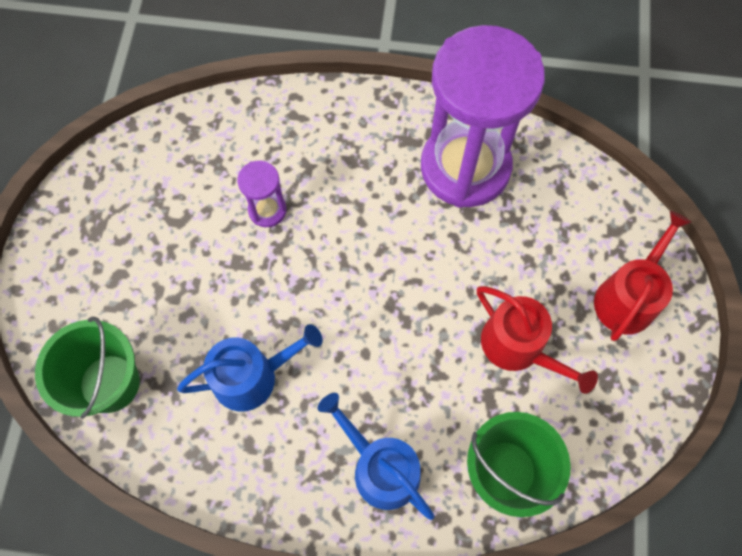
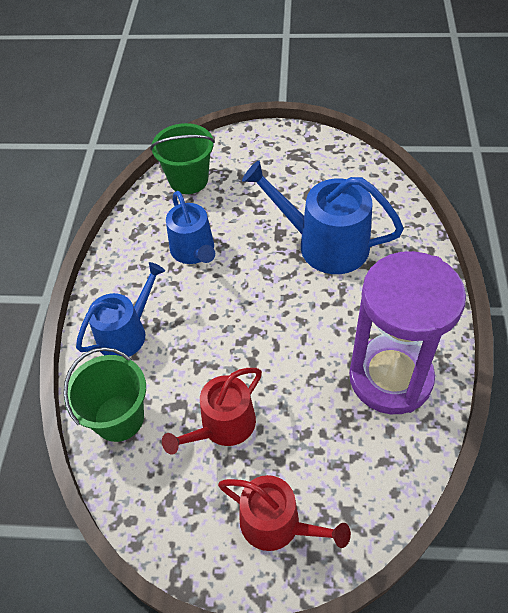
camera: 90 degrees right, 15 degrees down
(267, 210) = (324, 244): purple hourglass -> blue watering can

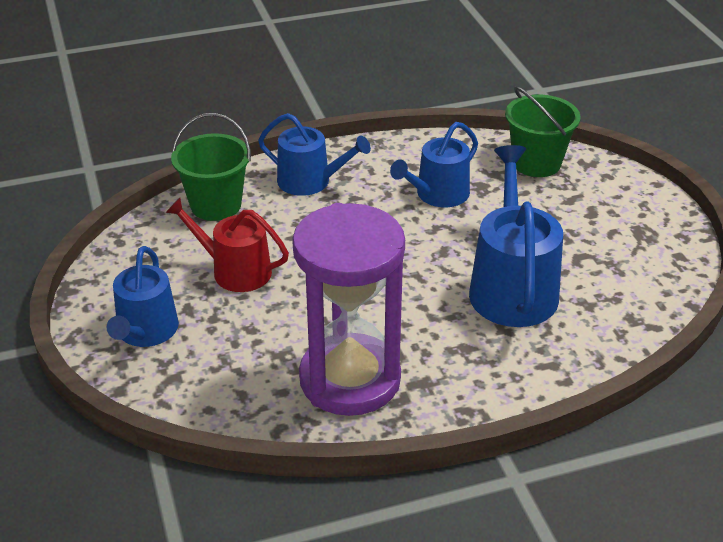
camera: 65 degrees right, 15 degrees down
(277, 524) = (145, 332): red watering can -> blue watering can

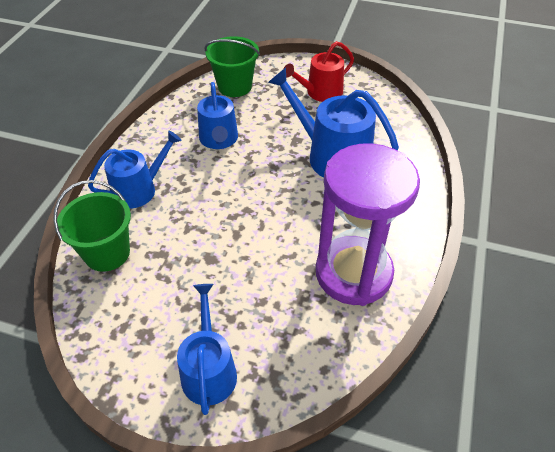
camera: 55 degrees left, 10 degrees up
(145, 332) = (209, 370): blue watering can -> blue watering can turned 135 degrees counterclockwise
(235, 271) = (191, 279): red watering can -> red watering can (320, 92)

